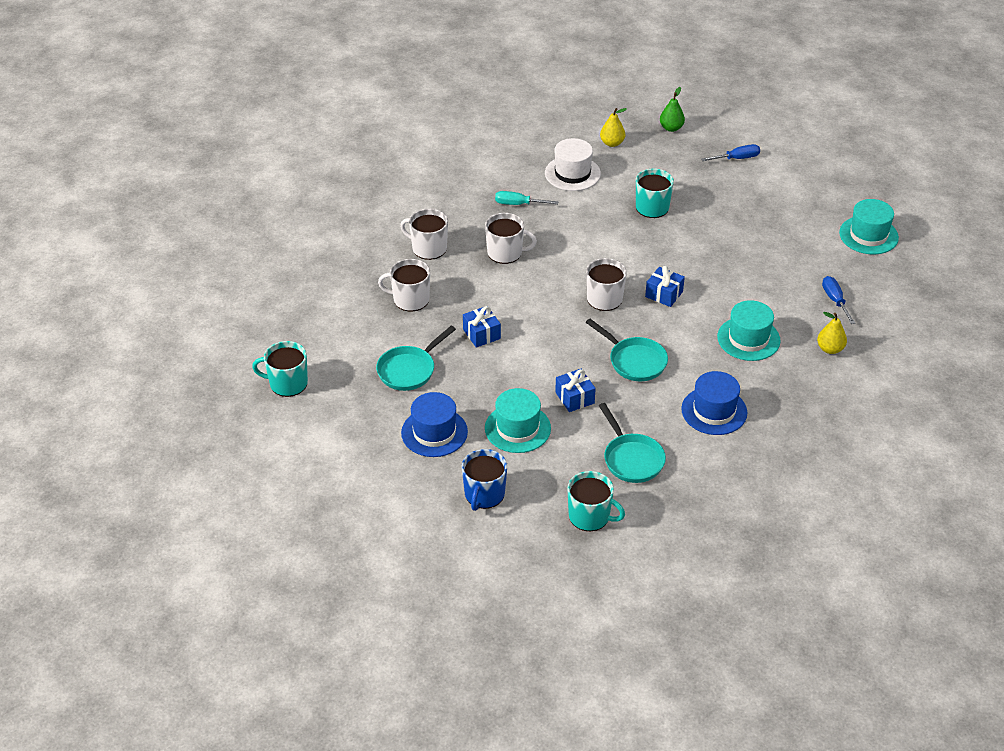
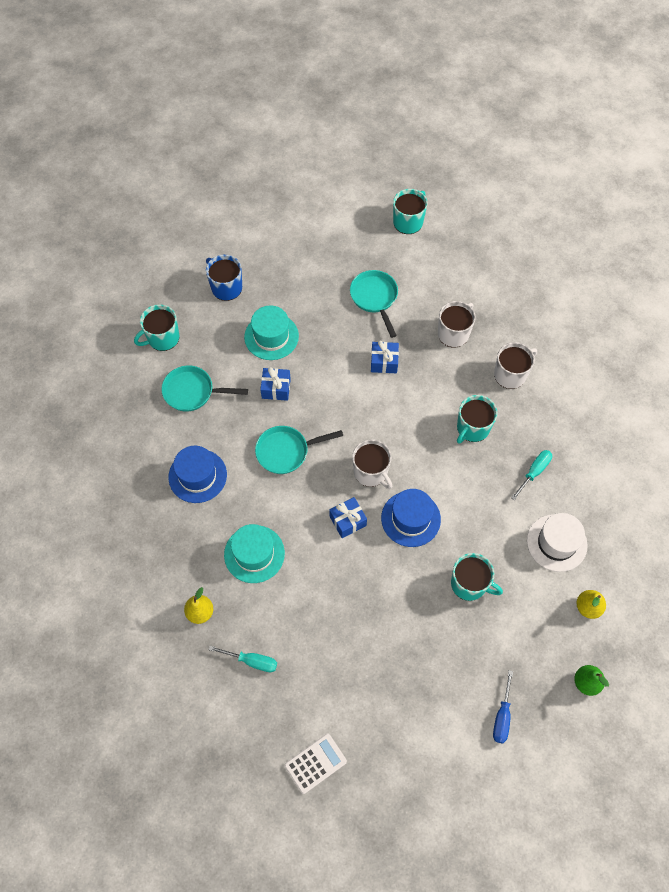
camera: 120 degrees right, 20 degrees up
(434, 432) = (302, 285): blue hat -> blue hat (410, 519)
(505, 252) = (472, 428): white mug -> turquoise mug
(835, 300) = (251, 661): blue screwdriver -> turquoise screwdriver
(868, 235) = (315, 763): turquoise hat -> white calculator

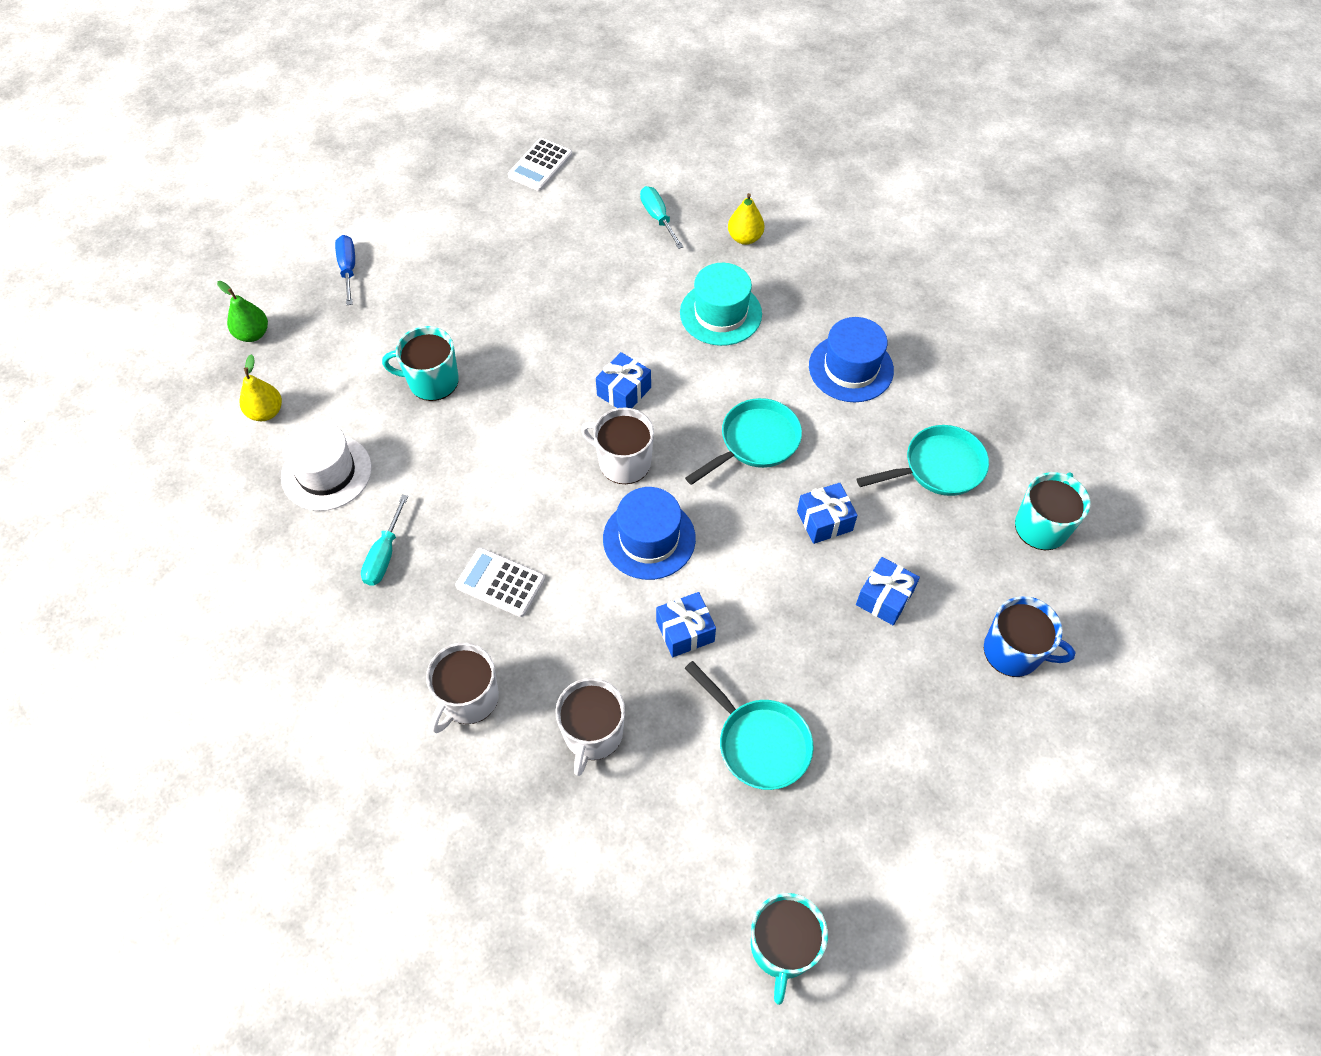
camera: 155 degrees right, 5 degrees down
(251, 661) = (658, 218): turquoise screwdriver -> turquoise screwdriver turned 75 degrees clockwise
(271, 336) = (884, 598): turquoise hat -> blue gift
(410, 519) = (541, 426): blue hat -> blue hat (649, 538)
(472, 428) = (500, 583): turquoise mug -> white calculator

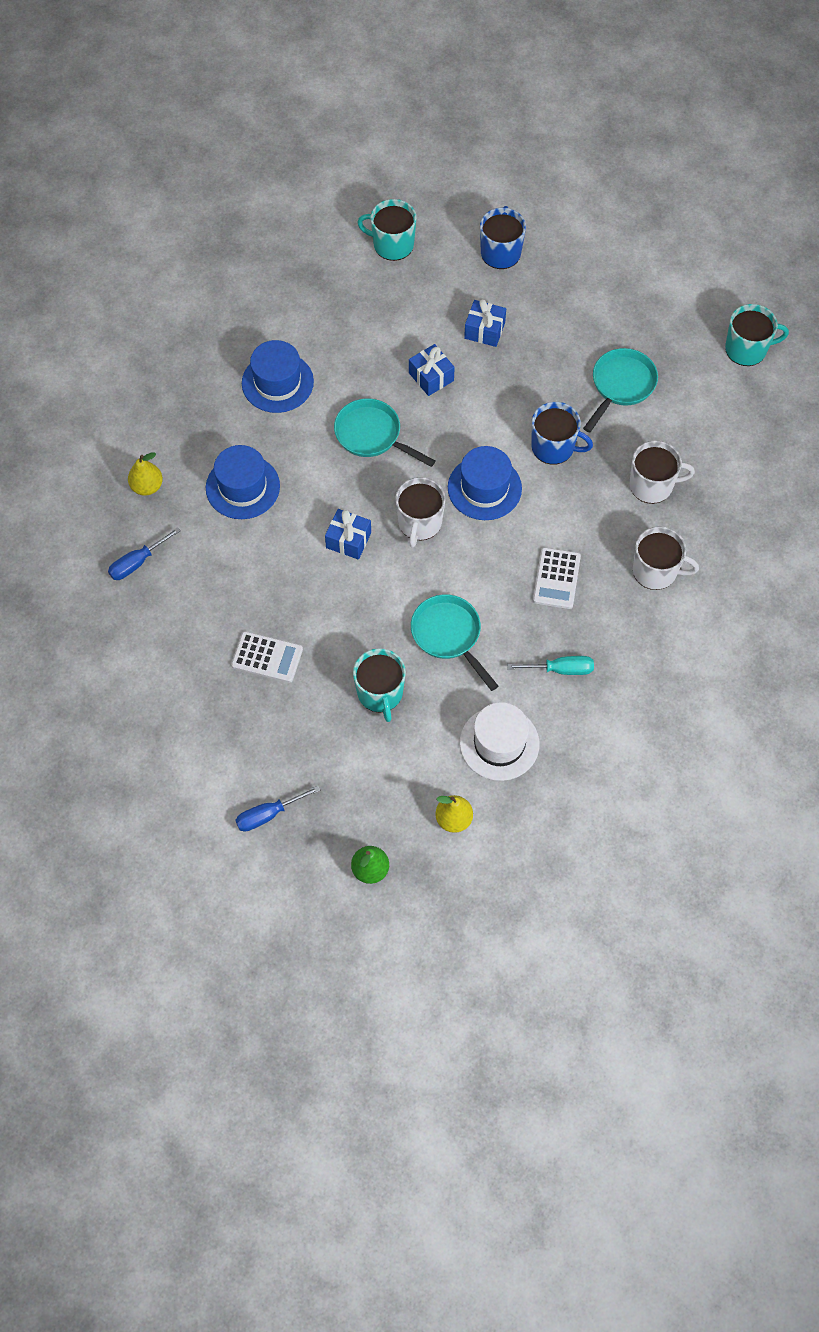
camera: 105 degrees left, 5 degrees up
(540, 165) = (87, 684): white calculator -> white calculator (267, 657)
(658, 218) = (137, 562): turquoise screwdriver -> blue screwdriver
(685, 631) = (554, 447): blue gift -> blue mug
(720, 313) = (242, 487): turquoise hat -> blue hat
(938, 467) = (359, 312): turquoise pan -> turquoise pan (449, 635)

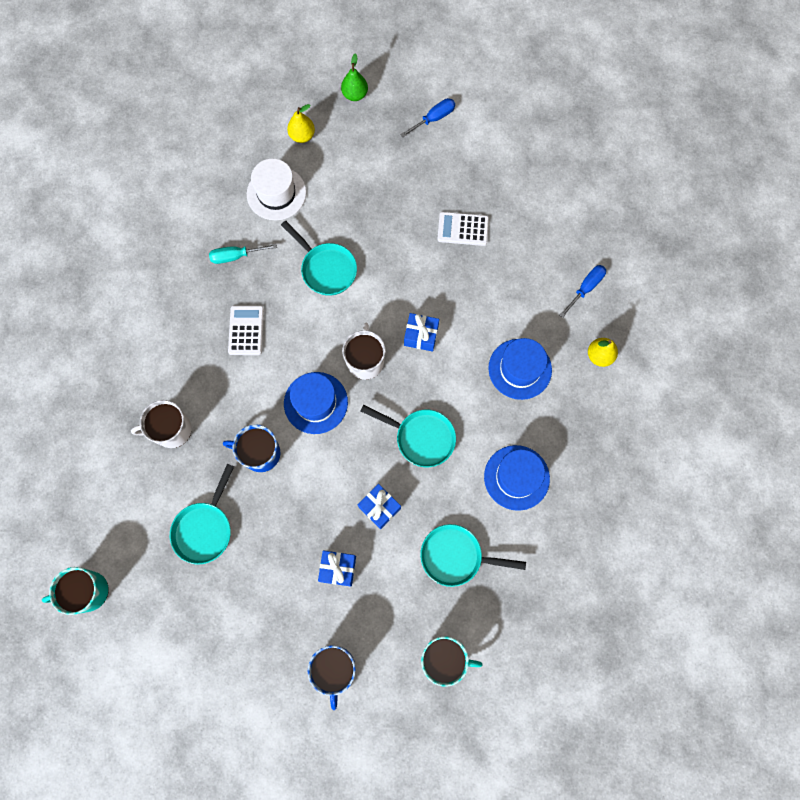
camera: 170 degrees right, 10 degrees up
(360, 323) = (455, 556): none -> turquoise pan
(380, 693) = (371, 216): turquoise mug -> none
(656, 571) = (165, 350): white mug -> none

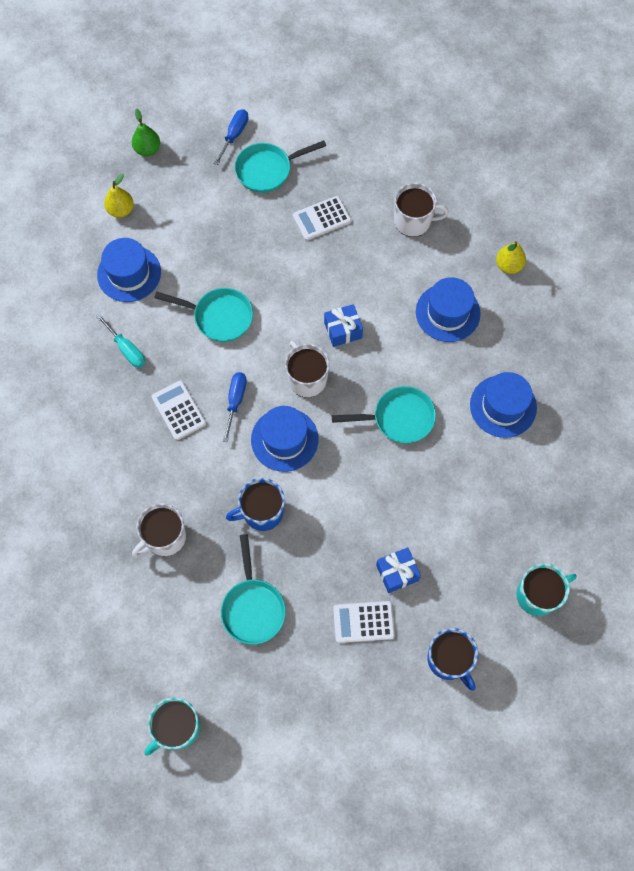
camera: 30 degrees left, 5 degrees down
(236, 256) = (126, 349): turquoise screwdriver -> turquoise screwdriver turned 90 degrees counterclockwise
(276, 193) = (129, 273): white hat -> blue hat
(285, 594) = (363, 622): none -> white calculator
(379, 508) = (400, 499): blue gift -> none
(455, 556) = (493, 502): turquoise pan -> turquoise pan (267, 170)
(540, 272) = (413, 221): none -> white mug
(585, 288) = (461, 215): blue screwdriver -> blue screwdriver (235, 402)

